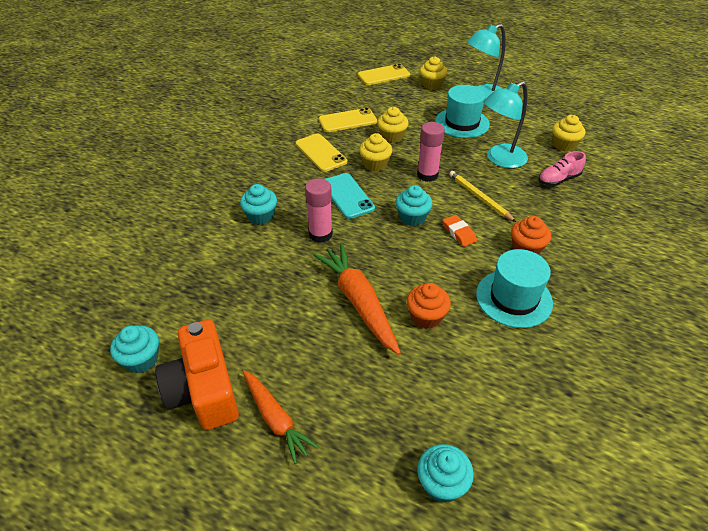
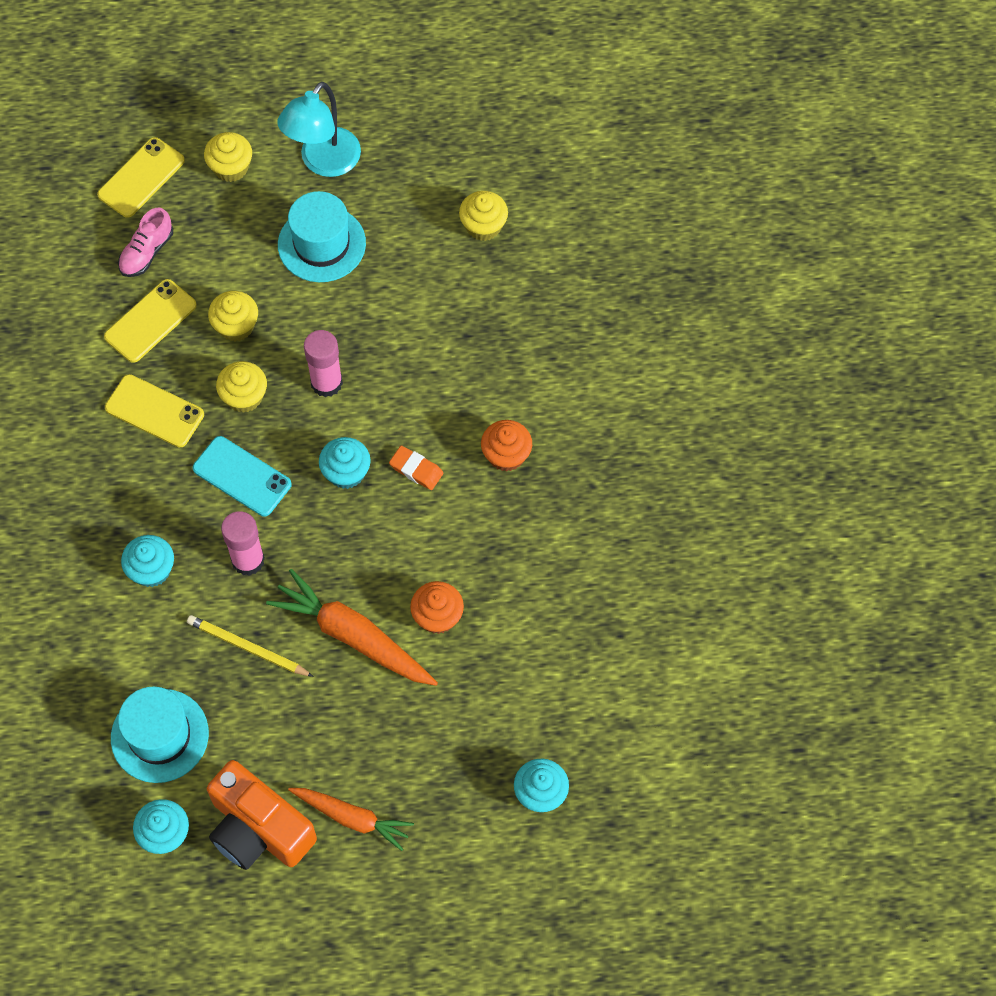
camera: 30 degrees left, 20 degrees up
(479, 197) = (414, 392): yellow pencil -> yellow pencil (247, 648)
(500, 159) = (409, 301): turquoise lamp -> none
(513, 298) = (521, 540): turquoise hat -> turquoise hat (159, 735)
(558, 179) = (501, 306): pink shoe -> pink shoe (147, 252)

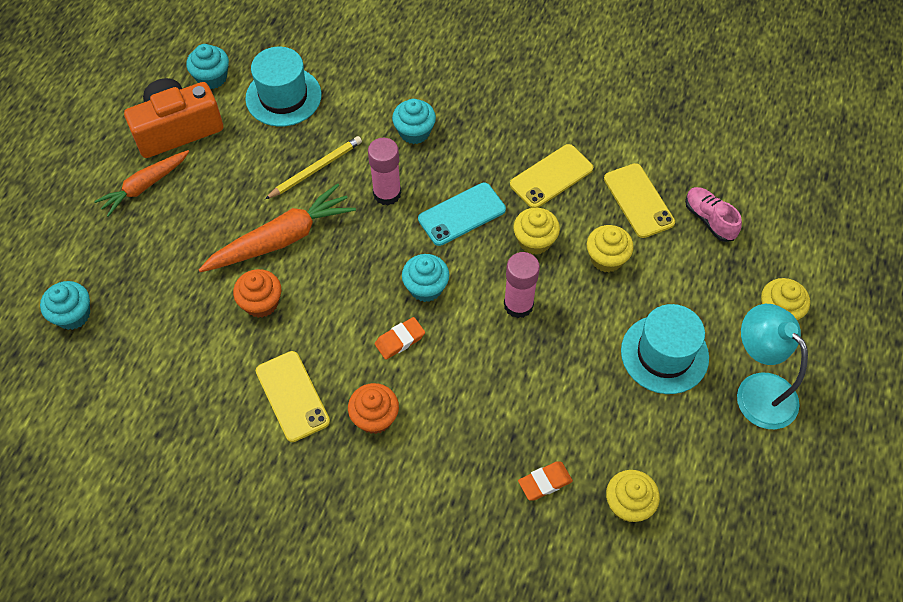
camera: 115 degrees right, 5 degrees down
(141, 178) = (791, 240): yellow phone -> yellow phone (292, 396)
(497, 294) = (545, 482): none -> orange eraser

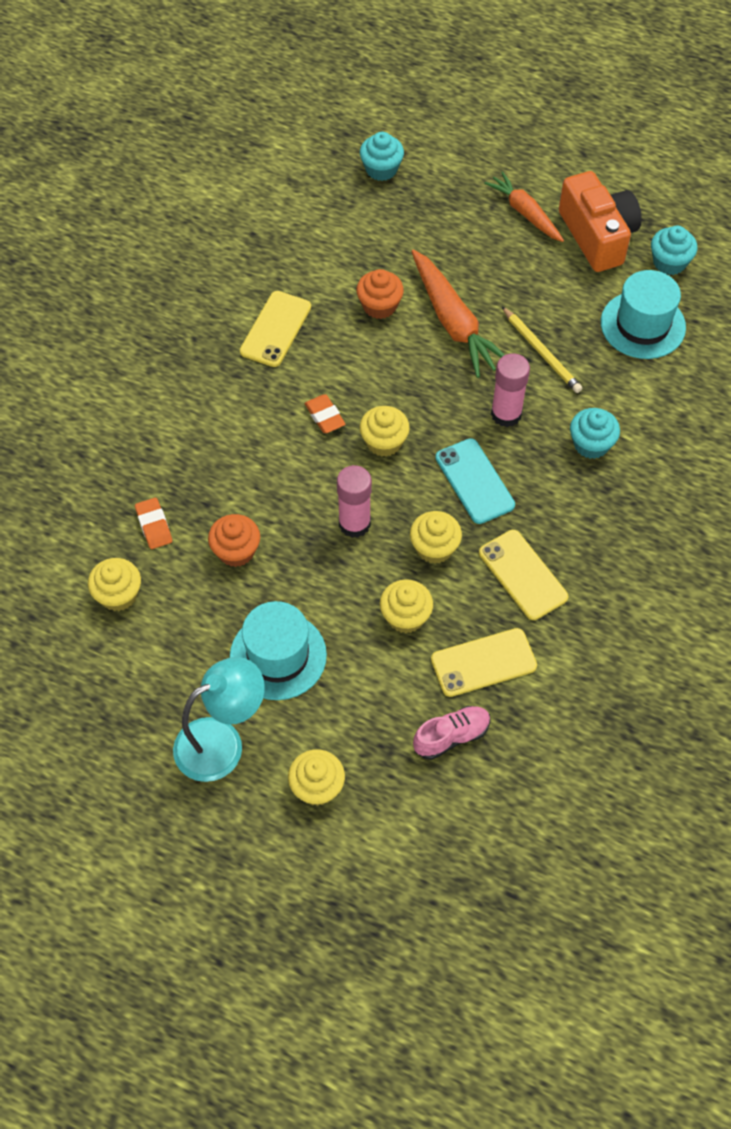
camera: 95 degrees right, 0 degrees up
(292, 396) = (275, 329): yellow phone -> yellow phone turned 45 degrees counterclockwise
(375, 417) = (244, 392): orange cupcake -> orange cupcake (236, 551)
(426, 287) = (384, 442): turquoise cupcake -> yellow cupcake

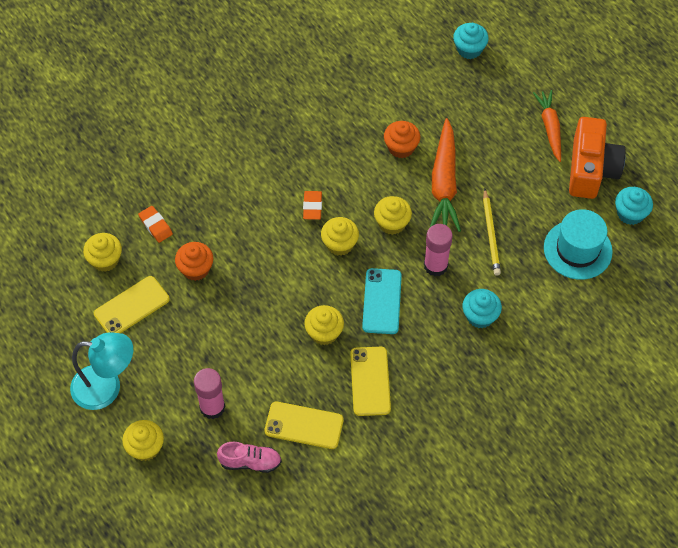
camera: 30 degrees right, 0 degrees up
(154, 525) = (155, 226): orange eraser -> orange eraser turned 45 degrees counterclockwise
(275, 329) = (320, 130): yellow phone -> yellow phone (131, 306)
(278, 656) = (177, 351): turquoise hat -> none
(354, 524) = (283, 289): pink glue stick -> pink glue stick (212, 407)
(405, 616) = (274, 368): yellow cupcake -> yellow cupcake (392, 223)

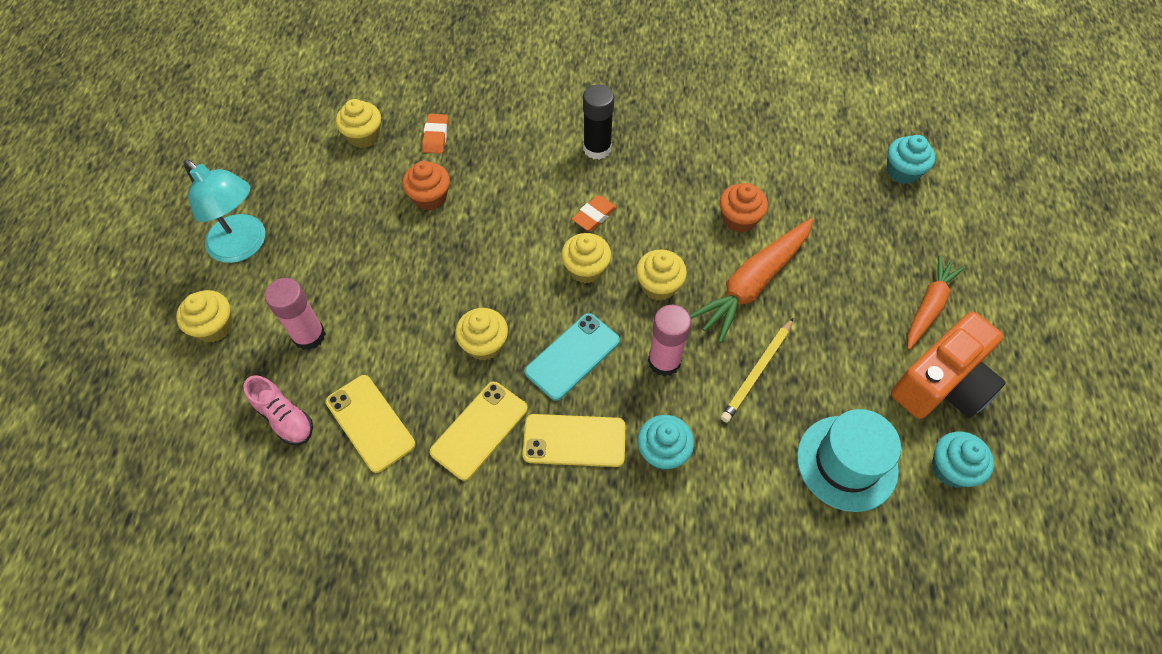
camera: 40 degrees right, 0 degrees up
(131, 306) = (341, 191): yellow phone -> yellow phone (574, 440)
(271, 161) = (597, 148): none -> black glue stick

